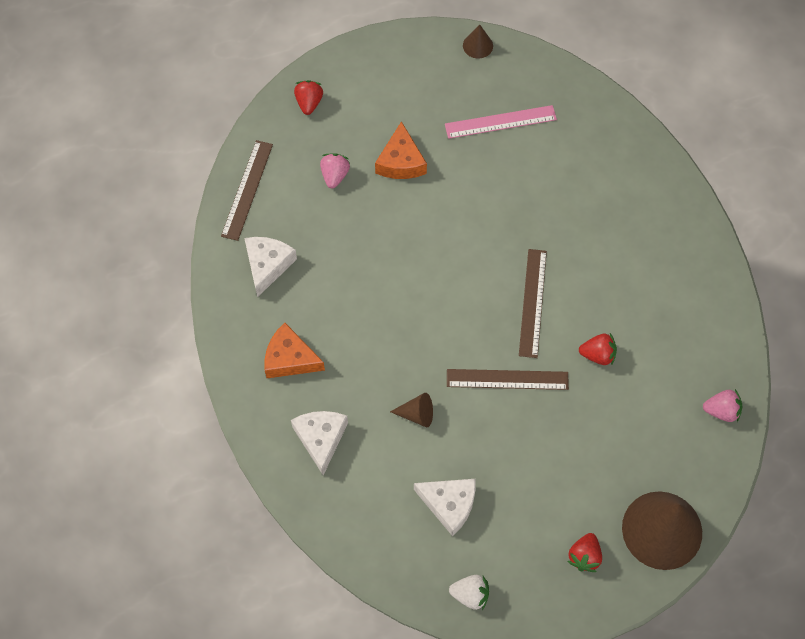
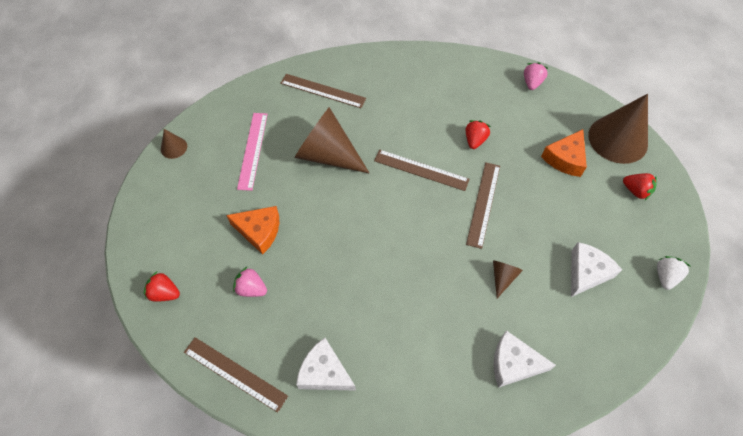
camera: 75 degrees left, 5 degrees down
(290, 359) = (428, 373): orange cheese -> orange cheese (565, 158)
(520, 198) = (327, 155): none -> brown cone
(613, 167) = (323, 91): none -> brown ruler

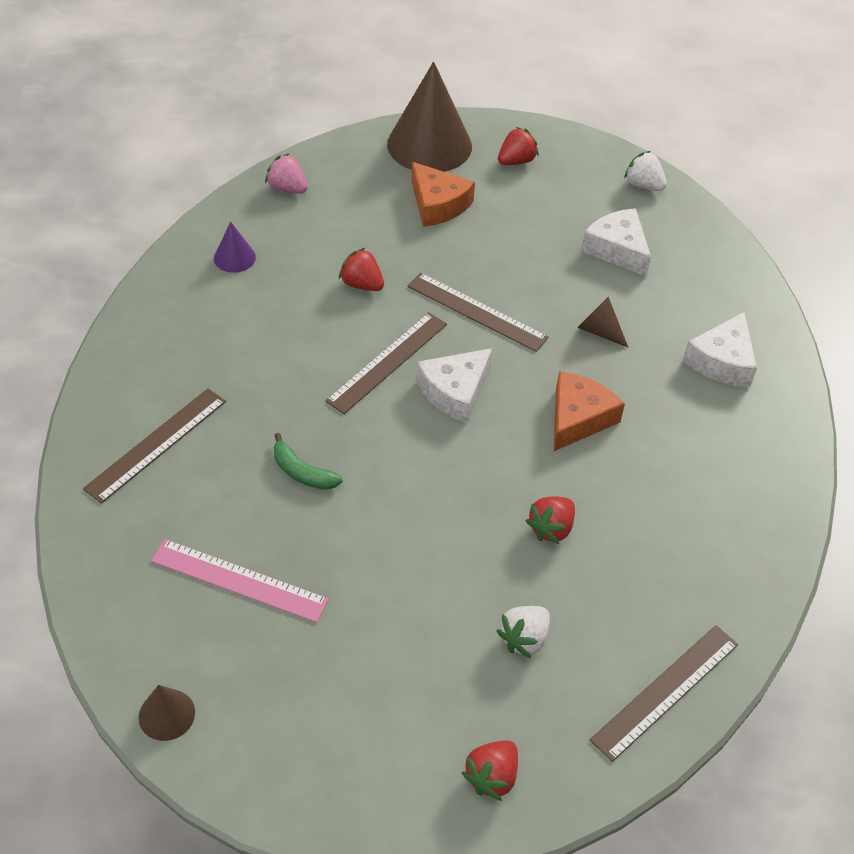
camera: 75 degrees left, 10 degrees down
(251, 288) = (524, 639): pink strawberry -> white strawberry
(259, 231) = (418, 605): orange cheese -> orange cheese (578, 418)
(324, 372) = (689, 571): white cheese -> white cheese (455, 392)
(327, 155) = (302, 472): brown cone -> green banana
(331, 285) = (551, 528): none -> red strawberry
(463, 78) = (234, 257): none -> purple cone

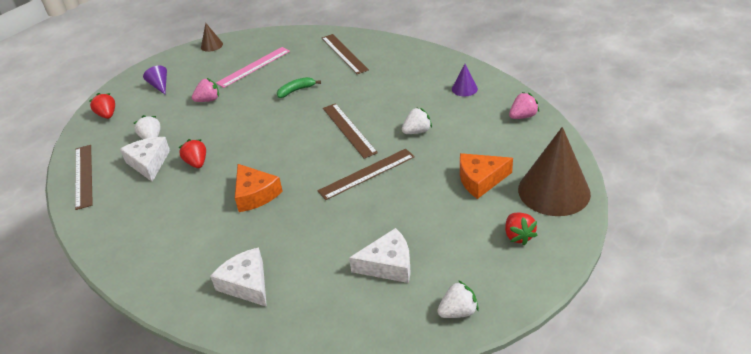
camera: 120 degrees right, 10 degrees down
(358, 733) = (159, 86): none -> purple cone
(362, 284) = (417, 131): red strawberry -> white strawberry
(377, 605) = (208, 100): none -> pink strawberry
(455, 392) = (310, 150): white cheese -> white cheese (149, 163)
(599, 331) = (315, 227): brown cone -> none

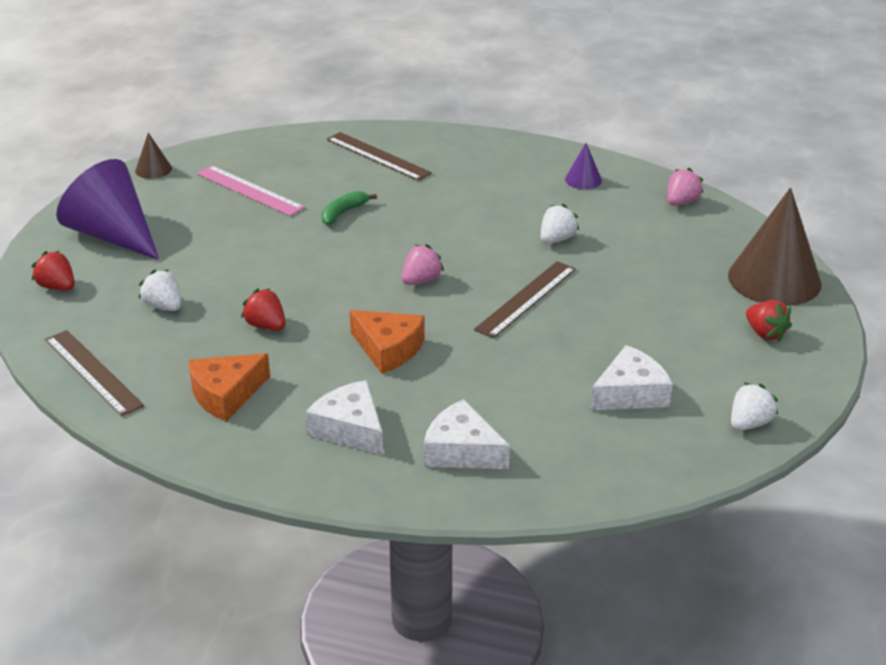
camera: 25 degrees left, 5 degrees down
(149, 163) = (188, 338): white cheese -> white cheese (350, 429)
(159, 86) = (113, 235): purple cone -> purple cone, size x2.23
(208, 100) = (213, 244): pink strawberry -> pink strawberry (421, 280)
(253, 67) = (249, 190): pink ruler -> pink ruler turned 75 degrees counterclockwise
(349, 130) = (460, 251): brown ruler -> none
(480, 180) = (678, 282): orange cheese -> orange cheese (226, 394)

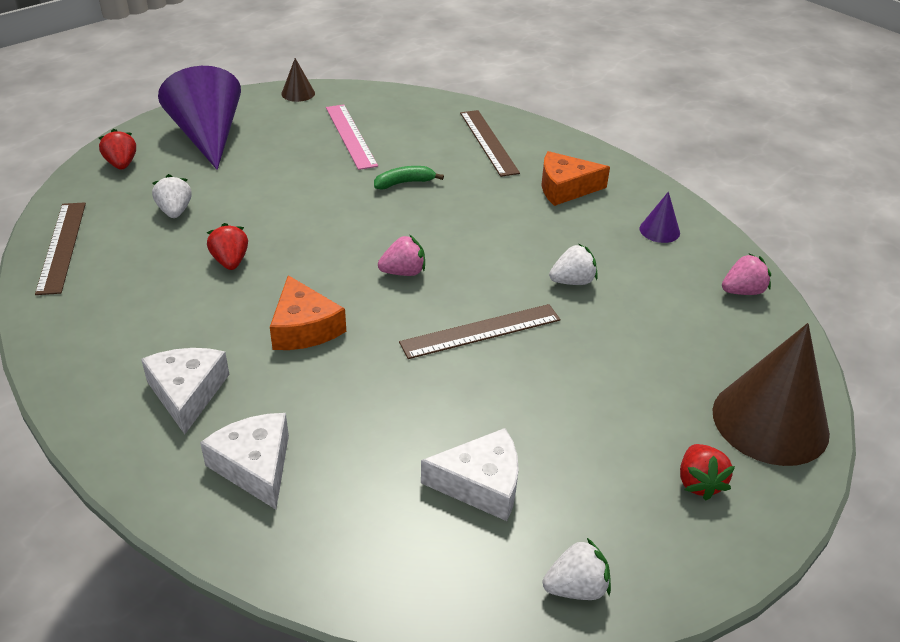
camera: 30 degrees right, 5 degrees up
(226, 394) = (130, 311): orange cheese -> orange cheese (565, 188)

